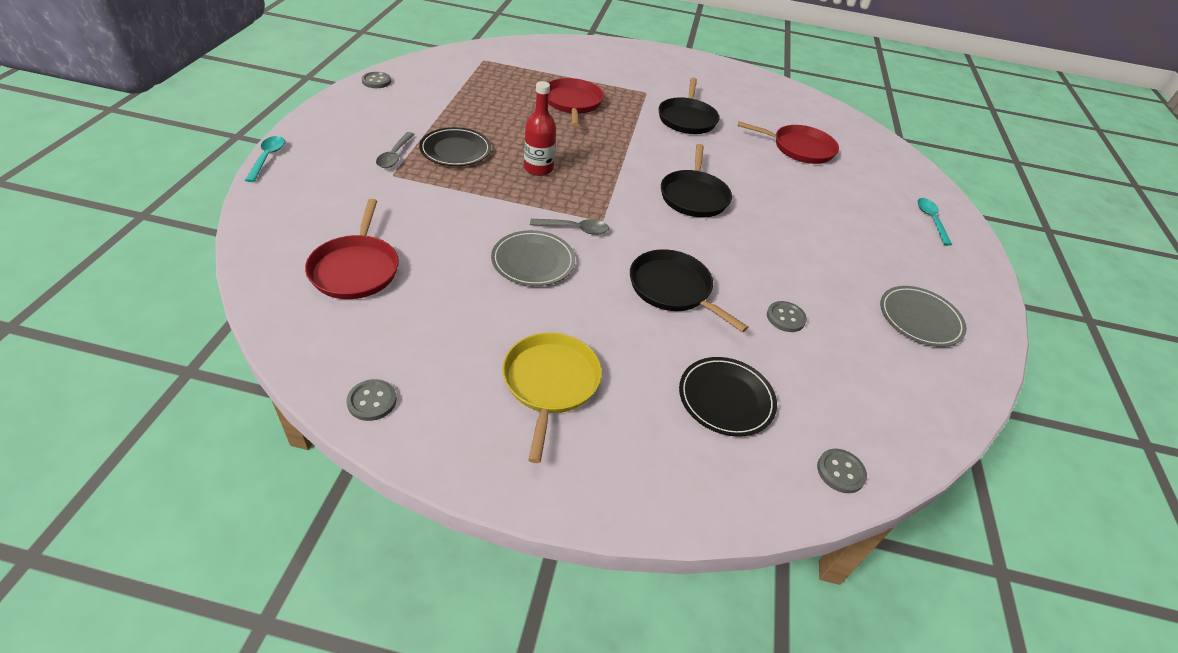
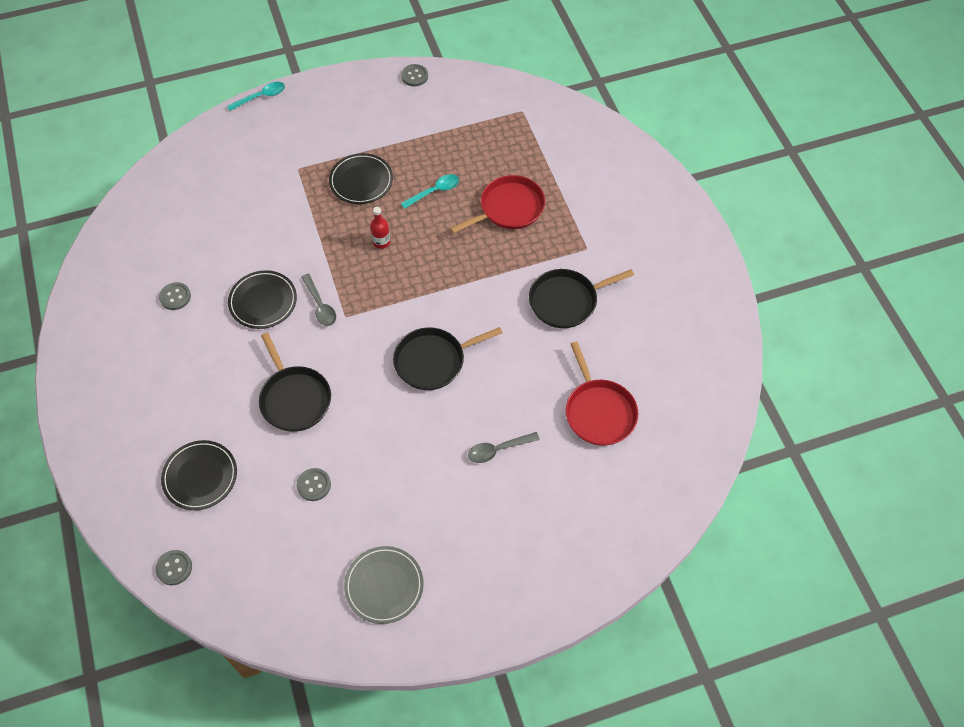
camera: 65 degrees right, 15 degrees up
(356, 269) = (186, 217): red pan -> none
(372, 401) = (86, 297): grey button -> grey button (175, 297)
(395, 155) = (323, 154): grey spoon -> grey spoon (498, 449)
(533, 261) = (263, 301): grey plate -> black plate
(538, 168) = (381, 242): red bottle -> red bottle, size x0.64
(550, 383) = (152, 373): yellow pan -> none
(673, 289) = (294, 398): black pan -> black pan turned 135 degrees clockwise
(931, 220) = (559, 565): turquoise spoon -> turquoise spoon (434, 191)

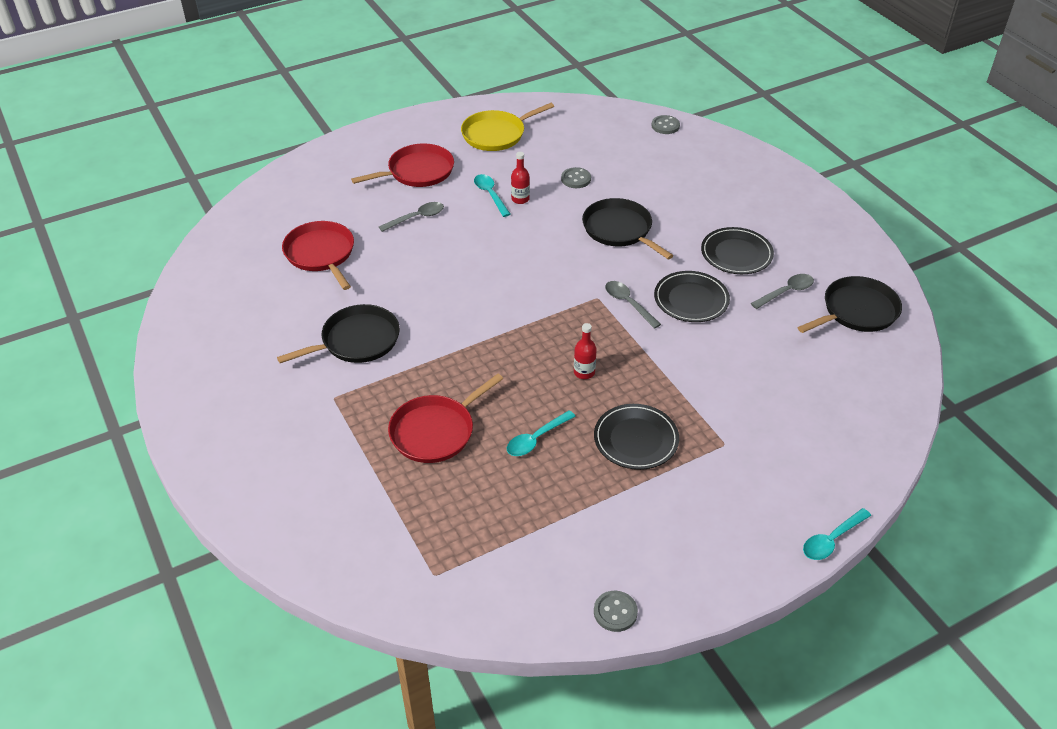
camera: 170 degrees right, 15 degrees down
(175, 297) = (786, 292): grey button -> grey spoon
(200, 476) = (676, 173): black plate -> black plate (736, 254)
(383, 461) = (520, 199): none -> red bottle
(384, 586) = (496, 134): grey plate -> yellow pan
(413, 474) = (490, 195): none -> turquoise spoon
(433, 361) = (493, 272): black pan -> black pan (856, 311)
(489, 528) = (417, 171): none -> red pan

